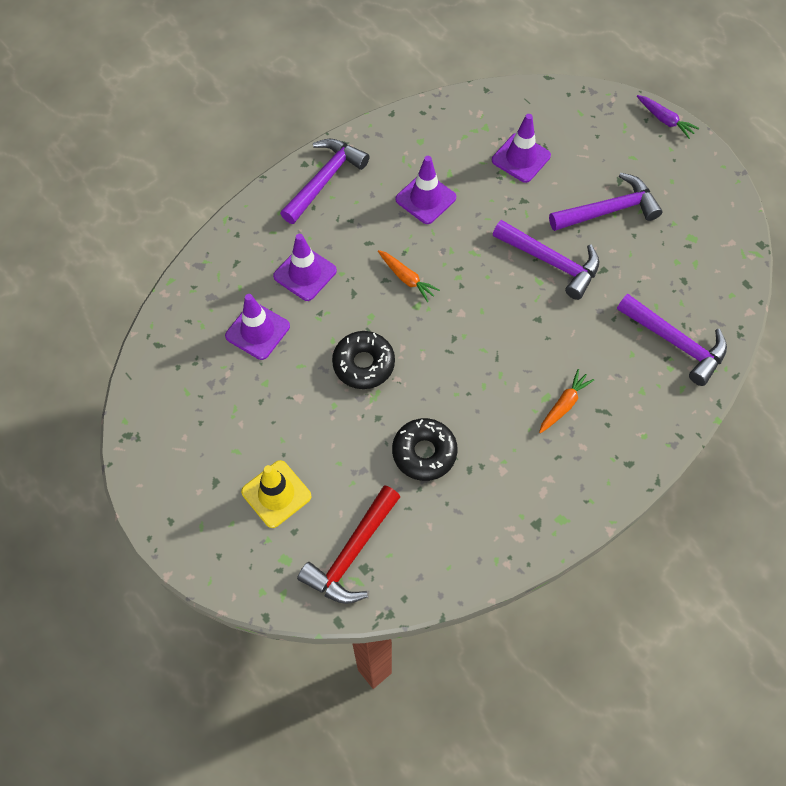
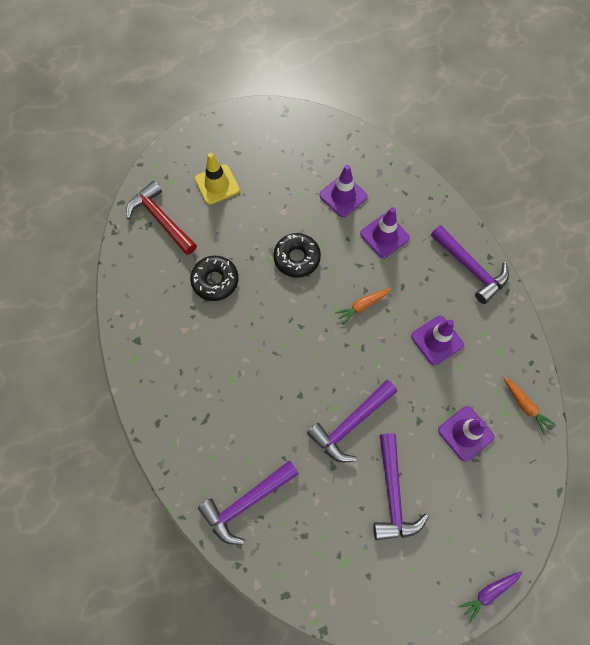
camera: 105 degrees right, 5 degrees up
(564, 405) = (220, 390): orange carrot -> orange carrot (525, 406)

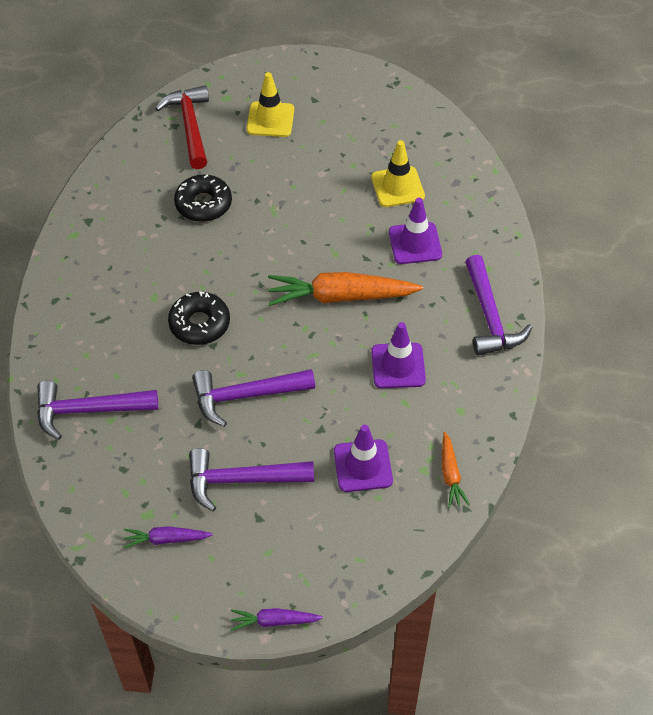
camera: 30 degrees right, 15 degrees down
(297, 258) = (303, 222): black donut -> black donut (199, 324)
(343, 196) = (397, 187): purple traffic cone -> yellow traffic cone
(362, 306) = (340, 296): orange carrot -> orange carrot, size x1.98
(373, 575) = (166, 539): none -> purple carrot
(393, 494) = (241, 480): purple hammer -> purple hammer turned 60 degrees clockwise

